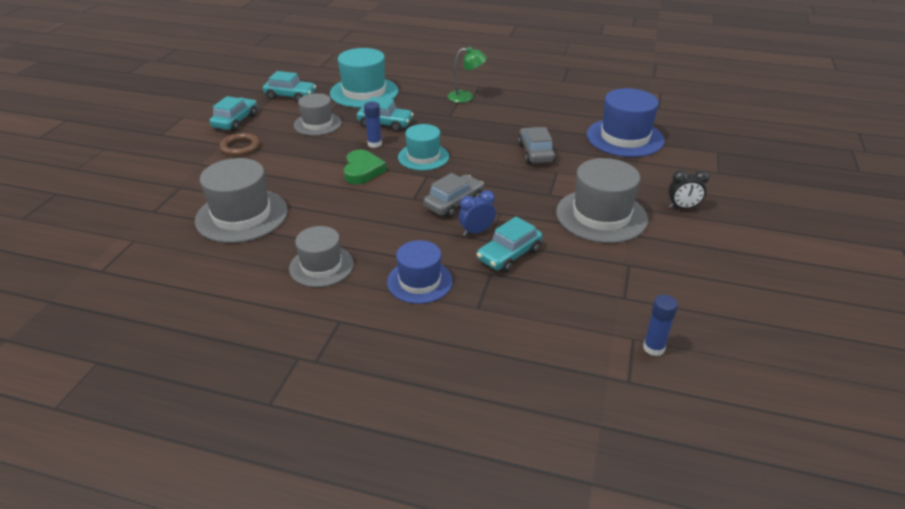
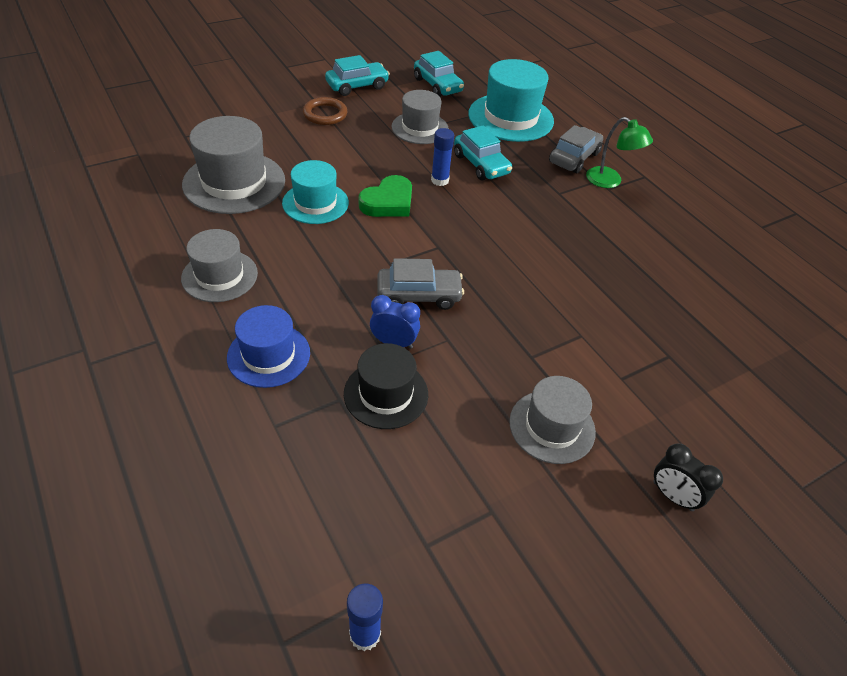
camera: 40 degrees right, 10 degrees up
(423, 157) = (465, 224): turquoise hat -> turquoise hat (315, 203)
(509, 255) = (386, 394): turquoise car -> black hat
(535, 153) = (590, 296): grey car -> grey car (574, 158)
(601, 216) = (552, 426): grey hat -> grey hat, size x0.64
(624, 137) = (735, 350): blue hat -> none

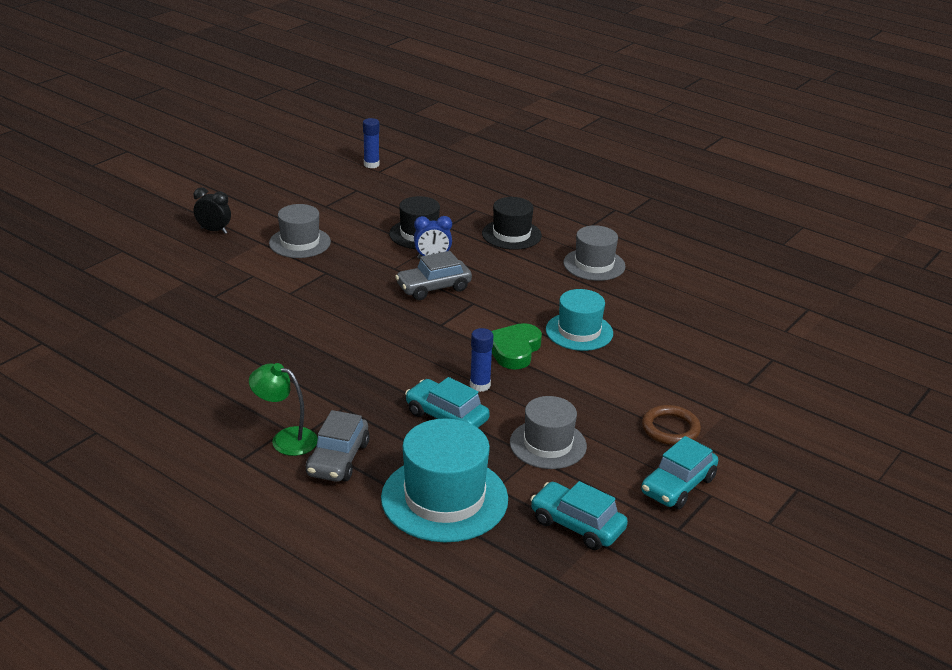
camera: 160 degrees right, 15 degrees down
(234, 182) = (669, 329): grey hat -> none
(268, 355) = (511, 234): blue hat -> black hat

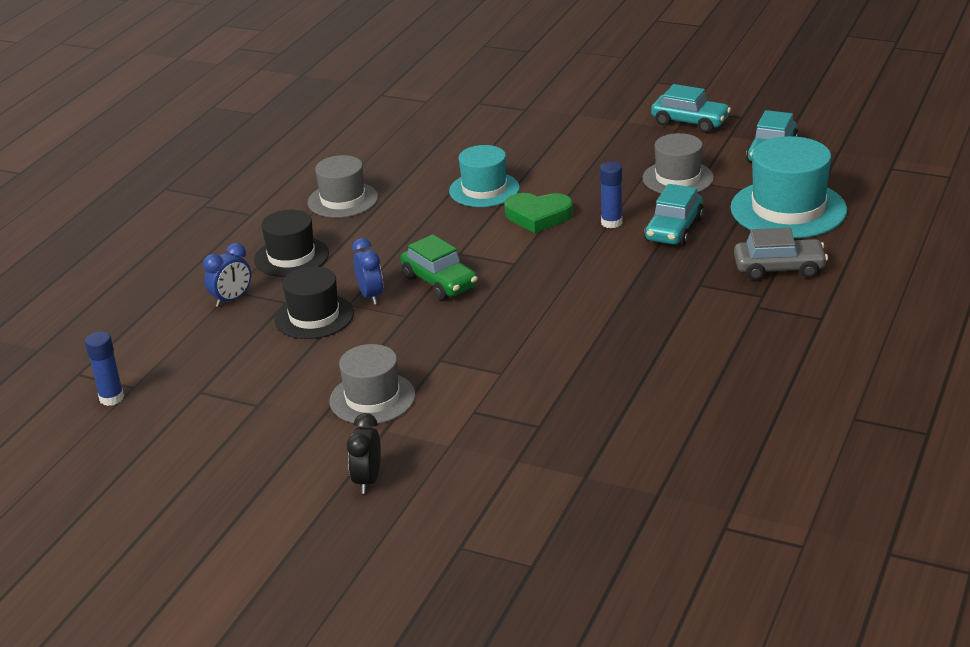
camera: 100 degrees left, 0 degrees up
(286, 439) = (772, 302): green lamp -> none
(433, 288) = (440, 282): grey car -> green car
(464, 208) = (232, 299): none -> blue clock
(670, 429) = (615, 132): brown ring -> none

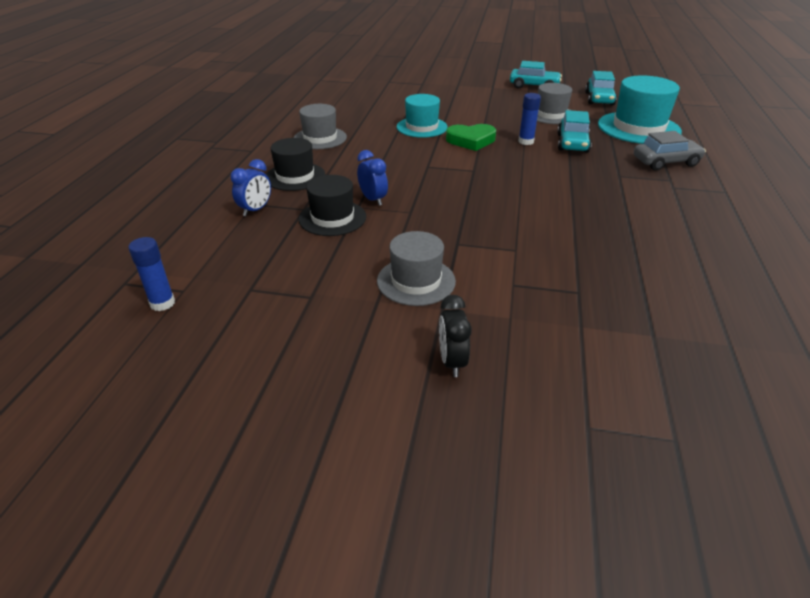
camera: 15 degrees left, 5 degrees up
(440, 282) = (423, 186): green car -> none

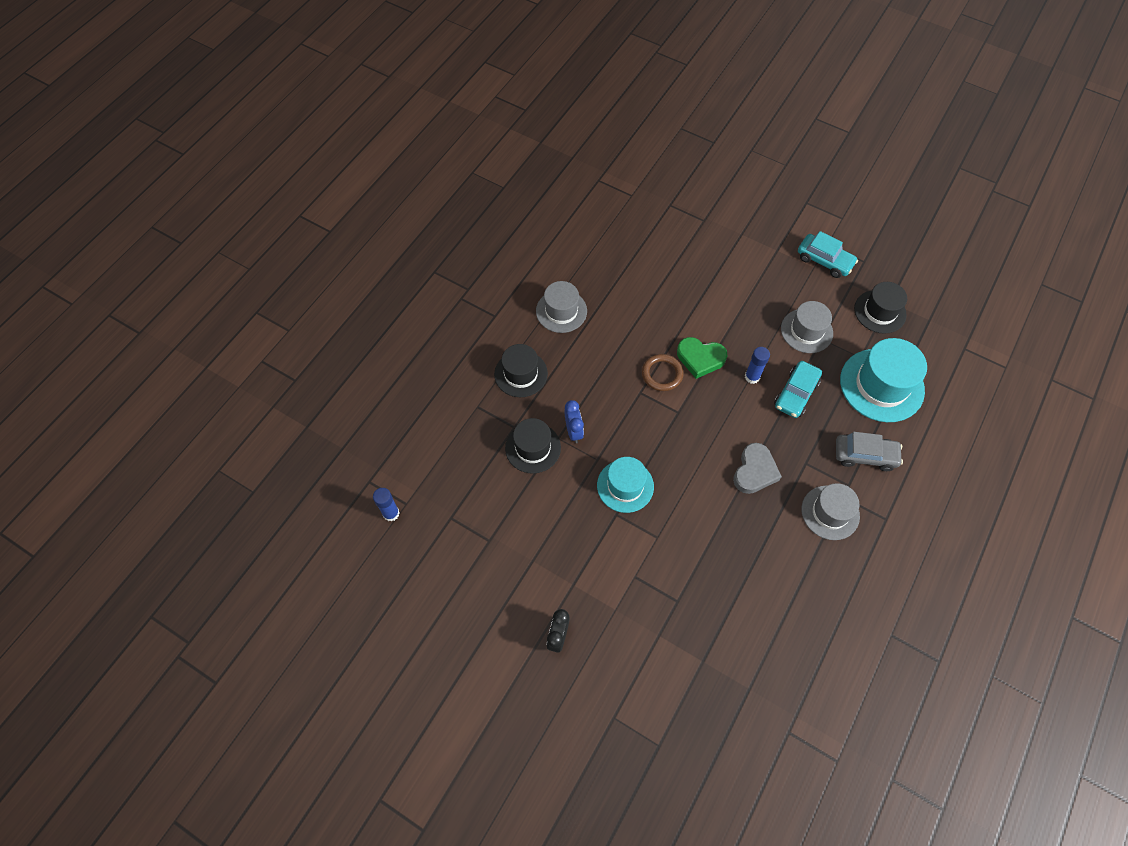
camera: 20 degrees right, 25 degrees up
(255, 210) = (476, 416): blue clock -> none
(416, 281) = (567, 548): grey hat -> grey hat (830, 512)
(422, 127) = (664, 318): turquoise hat -> turquoise hat (625, 486)
(441, 153) = (662, 374): none -> brown ring
(577, 188) = (754, 471): none -> grey heart
(599, 99) = (880, 311): turquoise car -> black hat

